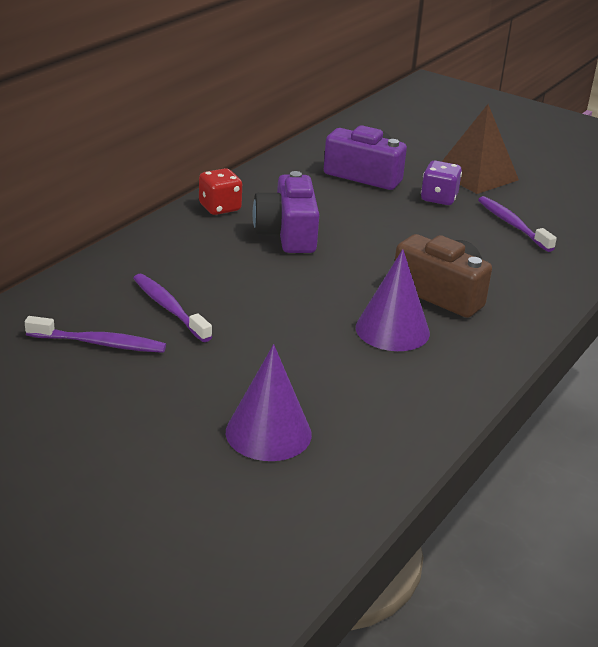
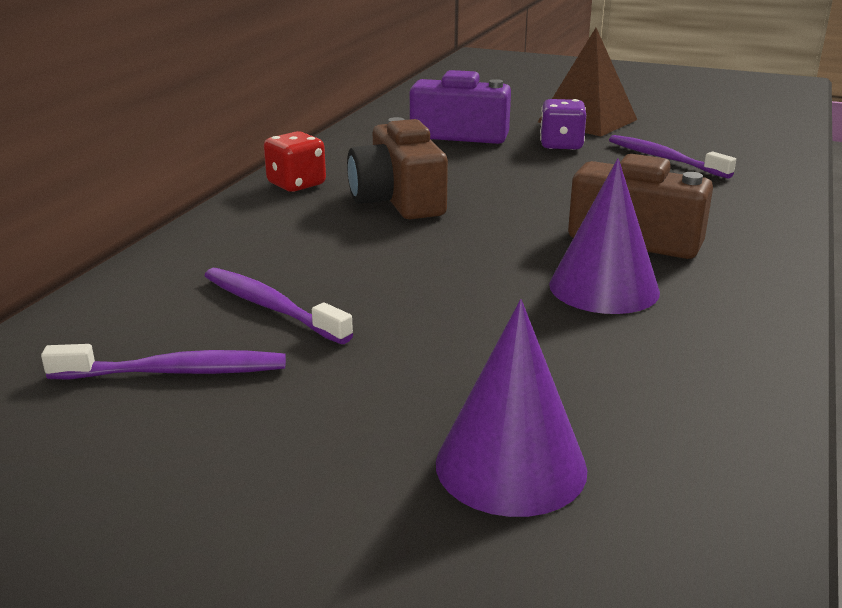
camera: 10 degrees left, 5 degrees down
(287, 233) = (398, 200): purple camera -> brown camera

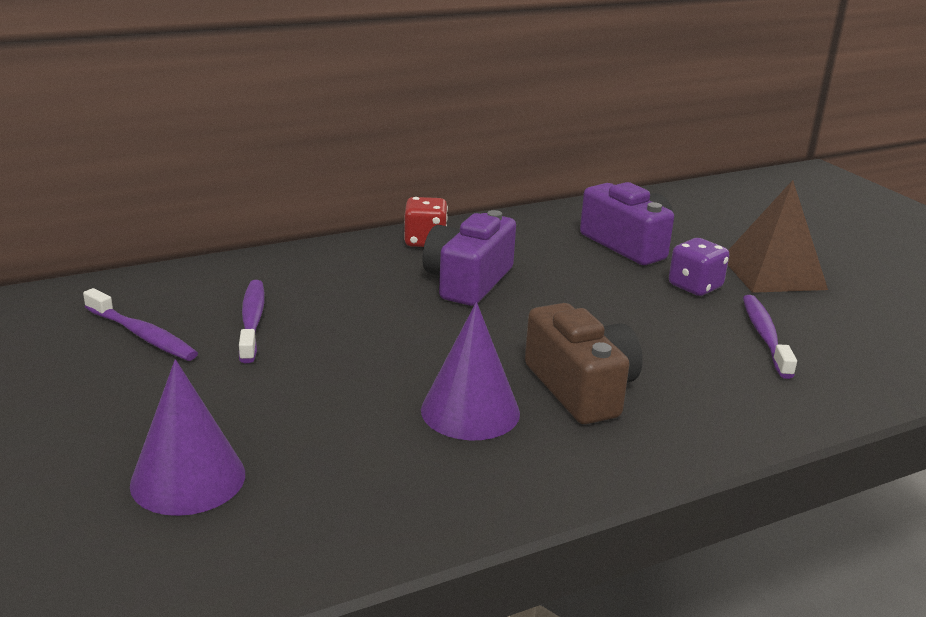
camera: 40 degrees right, 0 degrees up
(398, 200) = (468, 281): brown camera -> purple camera

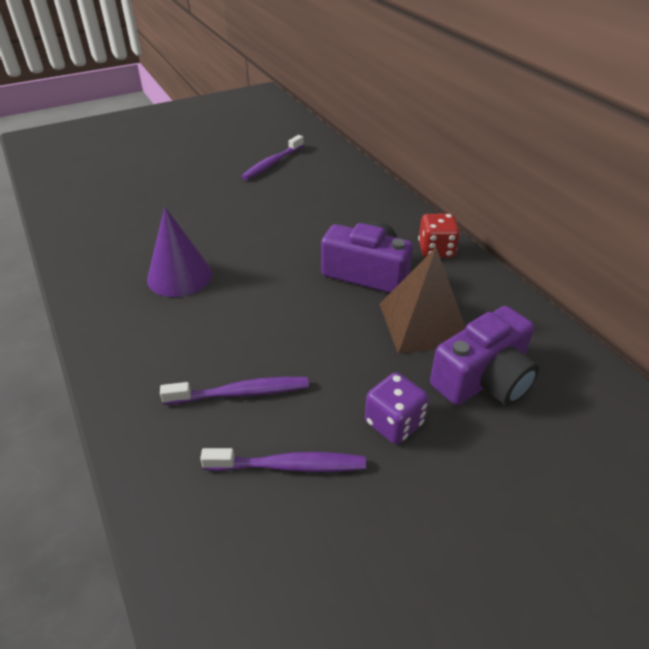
camera: 90 degrees right, 15 degrees up
(188, 479) = (135, 193): purple cone -> none
(252, 321) = (291, 192): purple toothbrush -> purple toothbrush (241, 393)
(581, 388) = (201, 327): brown camera -> none
(773, 273) = (452, 510): brown pyramid -> brown pyramid (424, 323)

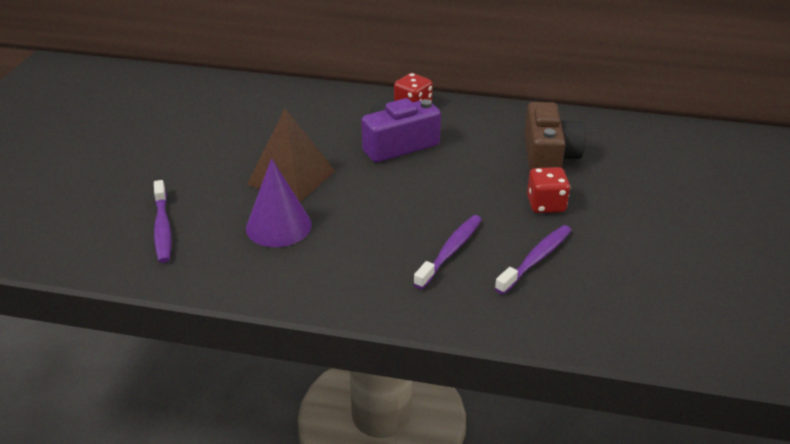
camera: 50 degrees left, 5 degrees down
(272, 163) = (187, 115): purple toothbrush -> purple toothbrush (162, 228)
(394, 423) = (546, 205): purple dice -> red dice
(424, 323) = (477, 150): brown pyramid -> brown pyramid (291, 177)
(483, 379) = (549, 156): purple camera -> brown camera

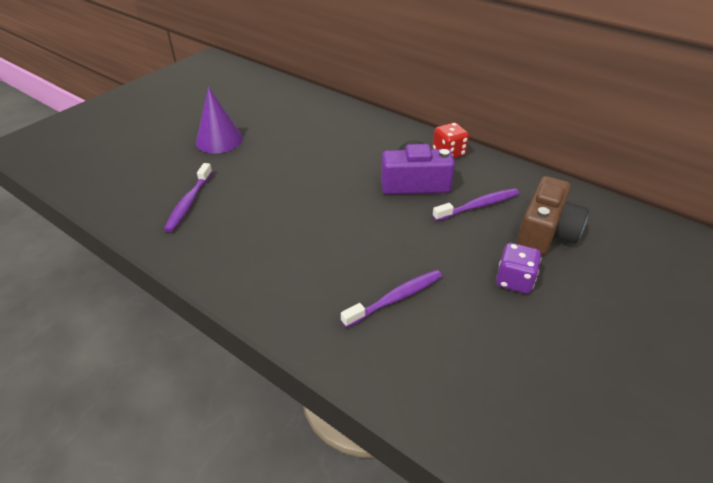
camera: 25 degrees right, 5 degrees up
(278, 226) = (271, 227): purple cone -> purple cone (219, 140)
(291, 177) = (310, 188): brown pyramid -> none
(536, 259) = (471, 335): purple toothbrush -> purple toothbrush (478, 206)
(546, 205) = (514, 280): red dice -> purple dice

